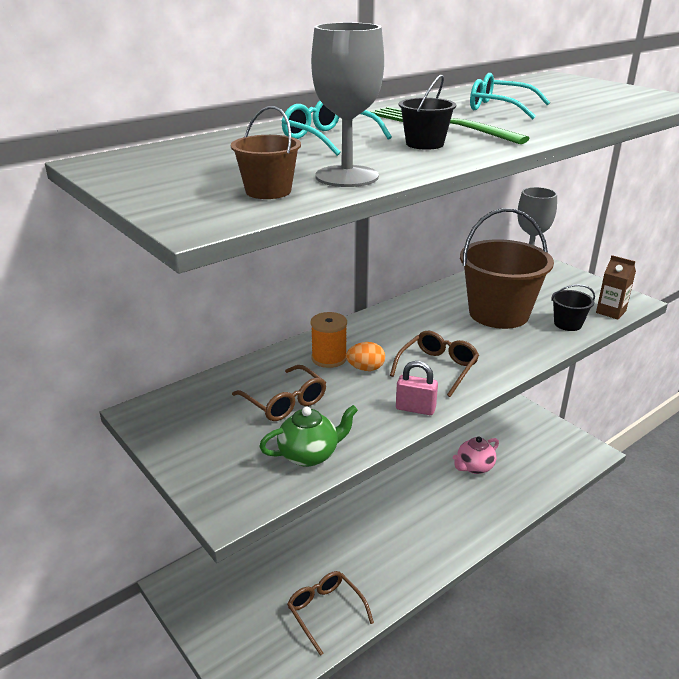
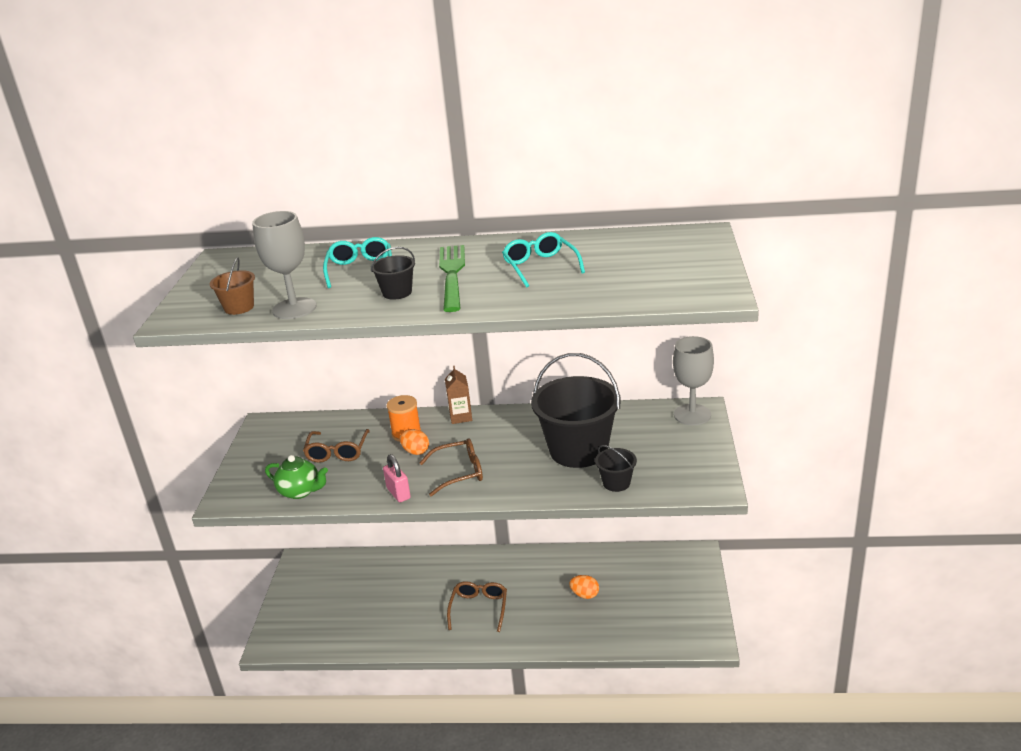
camera: 45 degrees right, 0 degrees up
(325, 611) = (356, 629): brown glasses -> brown glasses (479, 608)
(474, 467) = (585, 595): pink teapot -> orange egg
(498, 314) = (578, 450): brown bucket -> black bucket
(611, 312) = (675, 489): brown carton -> brown carton (460, 417)

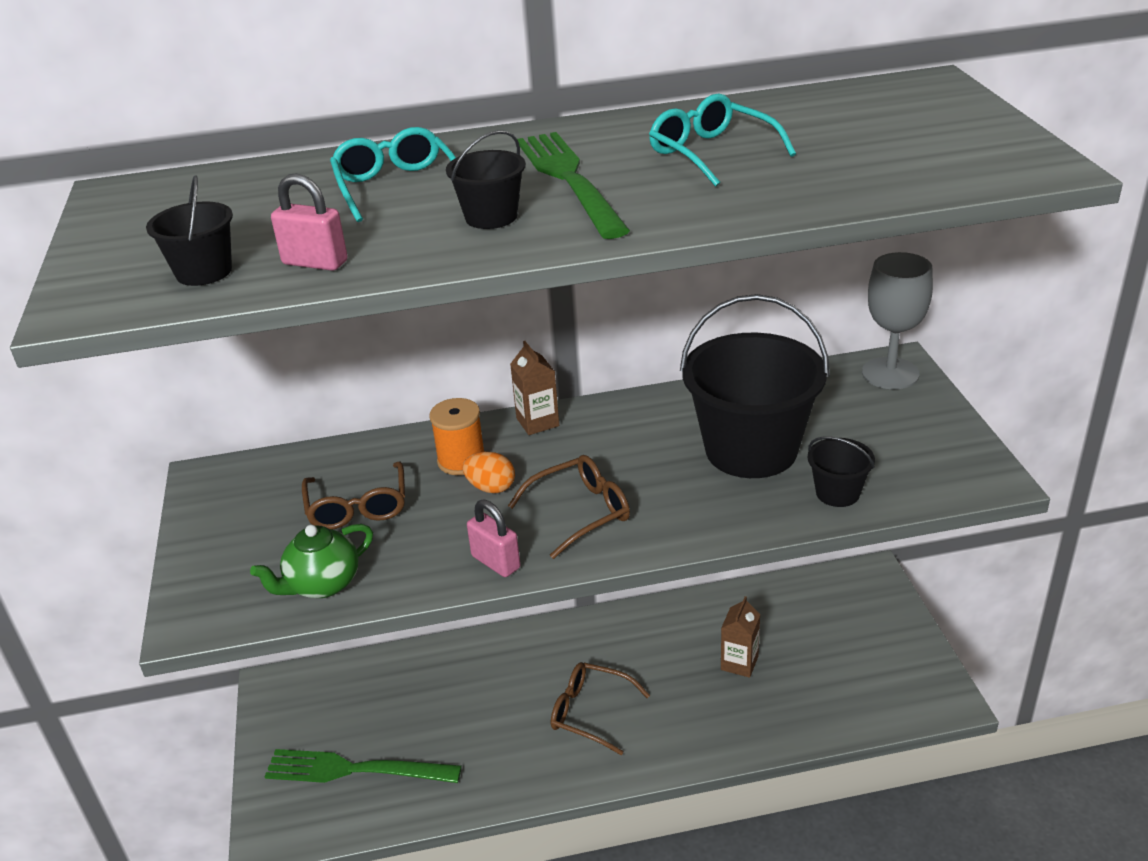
camera: 15 degrees left, 5 degrees up
(239, 307) = (204, 272): brown bucket -> black bucket
(294, 308) = (315, 263): grey goblet -> pink padlock
(300, 491) = (322, 584): green teapot -> green teapot turned 135 degrees clockwise
(328, 617) = (353, 770): none -> green fork
(479, 608) = (590, 712): brown glasses -> brown glasses turned 60 degrees counterclockwise
(585, 595) = (739, 663): orange egg -> brown carton

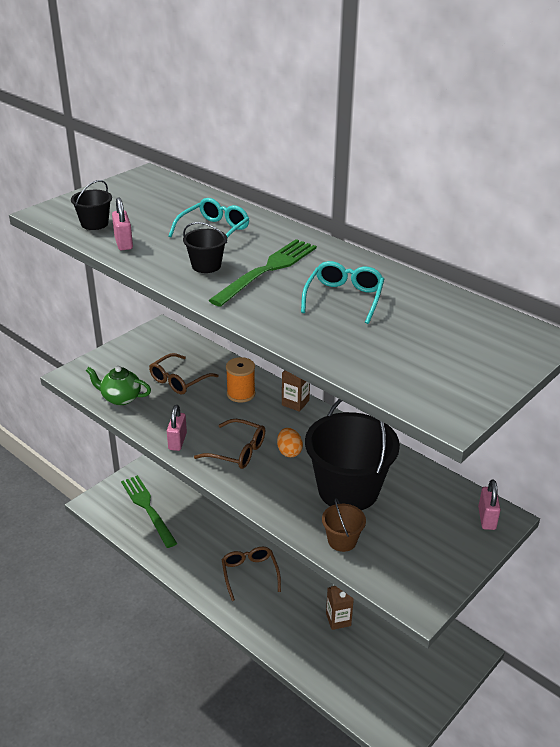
camera: 50 degrees right, 0 degrees up
(491, 488) = (229, 413): orange egg -> orange egg (289, 452)
(837, 493) = (342, 540): black bucket -> brown bucket
(890, 373) = (487, 518): grey goblet -> pink padlock

